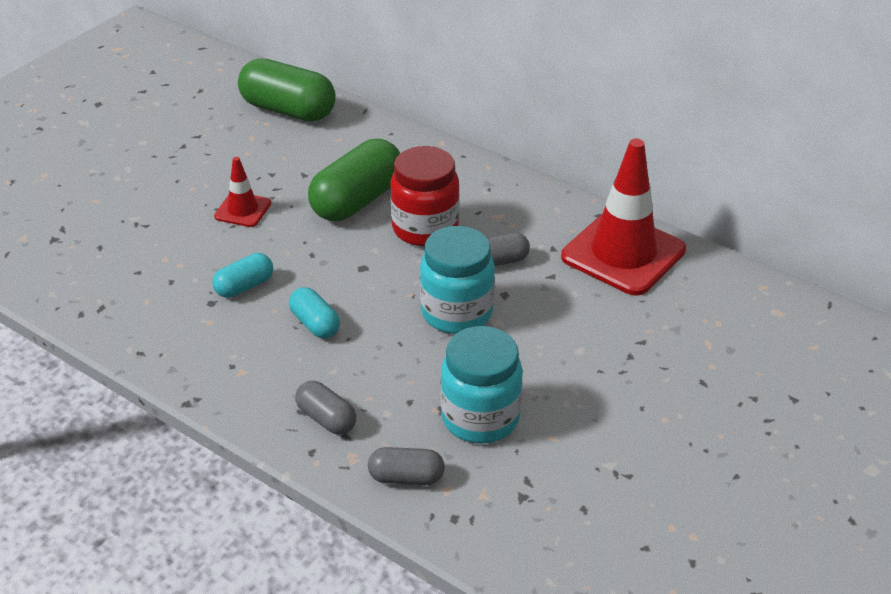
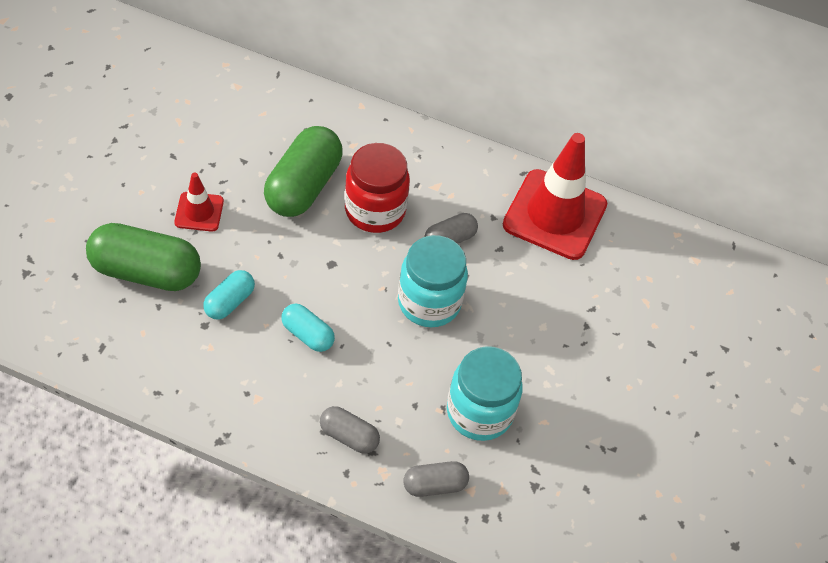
camera: 20 degrees left, 15 degrees up
(288, 110) = (204, 82): green capsule -> green capsule (146, 271)

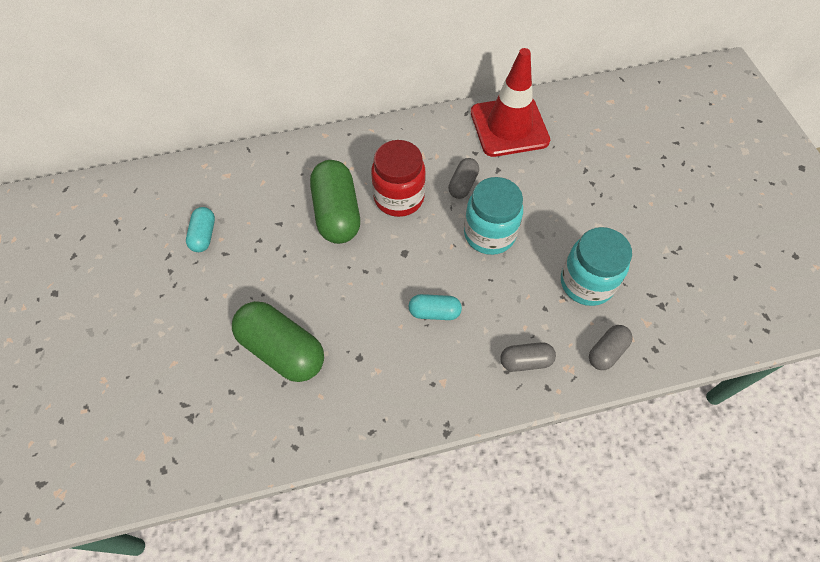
camera: 30 degrees left, 5 degrees up
(146, 271) = (282, 350): green capsule -> green capsule turned 60 degrees clockwise
(199, 212) = (281, 280): red traffic cone -> none
(229, 302) = (361, 328): turquoise capsule -> turquoise capsule (203, 235)

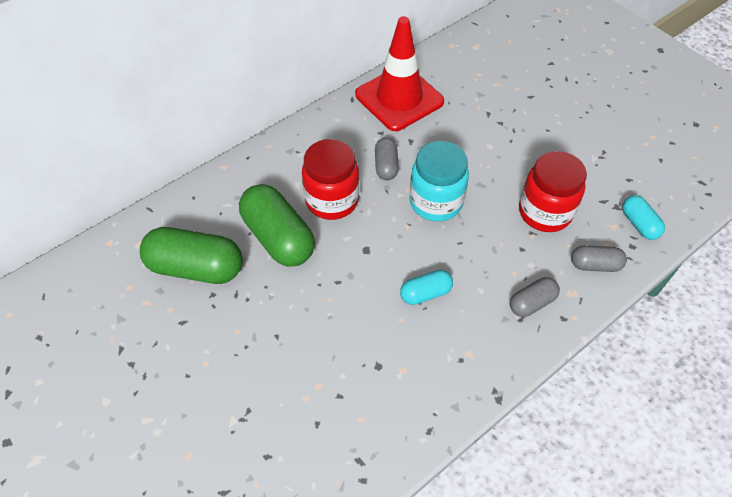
camera: 25 degrees left, 5 degrees down
(203, 235) = (149, 313): turquoise capsule -> turquoise capsule (639, 224)
(282, 350) = (297, 392): green capsule -> green capsule (196, 267)
(586, 283) = (545, 212): turquoise jar -> red jar
(607, 352) = (595, 265): grey capsule -> grey capsule turned 75 degrees clockwise

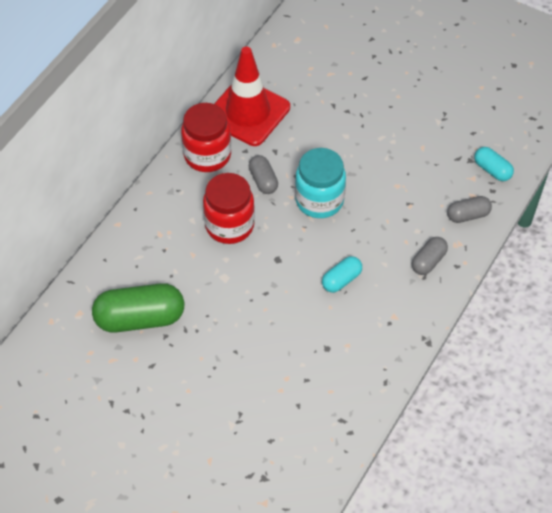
camera: 20 degrees left, 0 degrees up
(278, 238) = (198, 272): green capsule -> none
(545, 212) = (413, 182): red jar -> red jar (207, 155)

